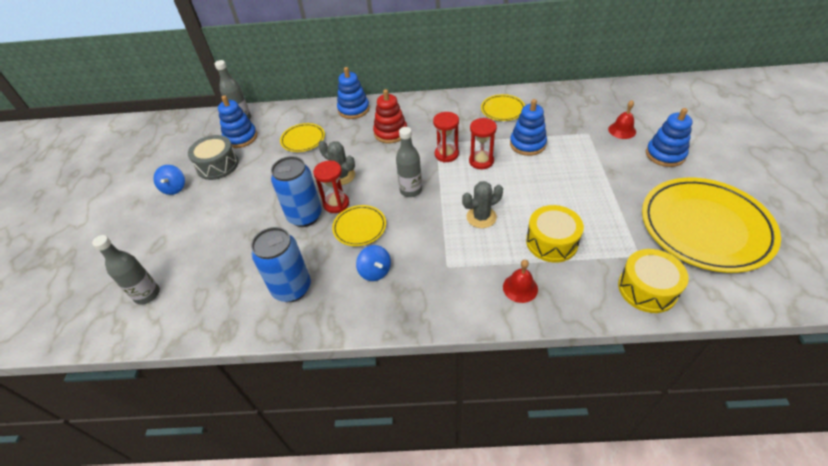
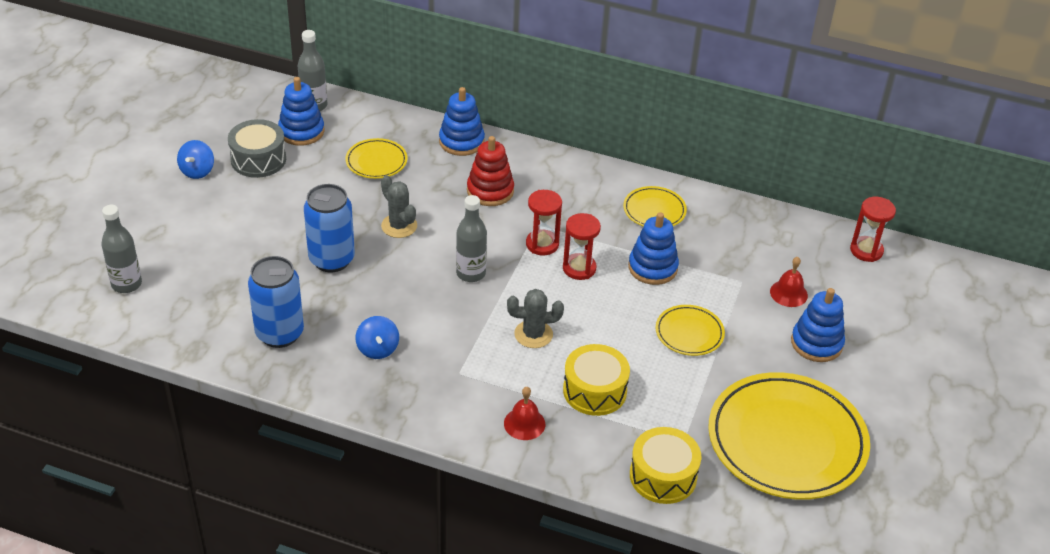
camera: 15 degrees right, 5 degrees down
(336, 204) = (375, 258): red hourglass -> red hourglass (866, 250)
(359, 227) = (387, 295): yellow plate -> yellow plate (689, 333)

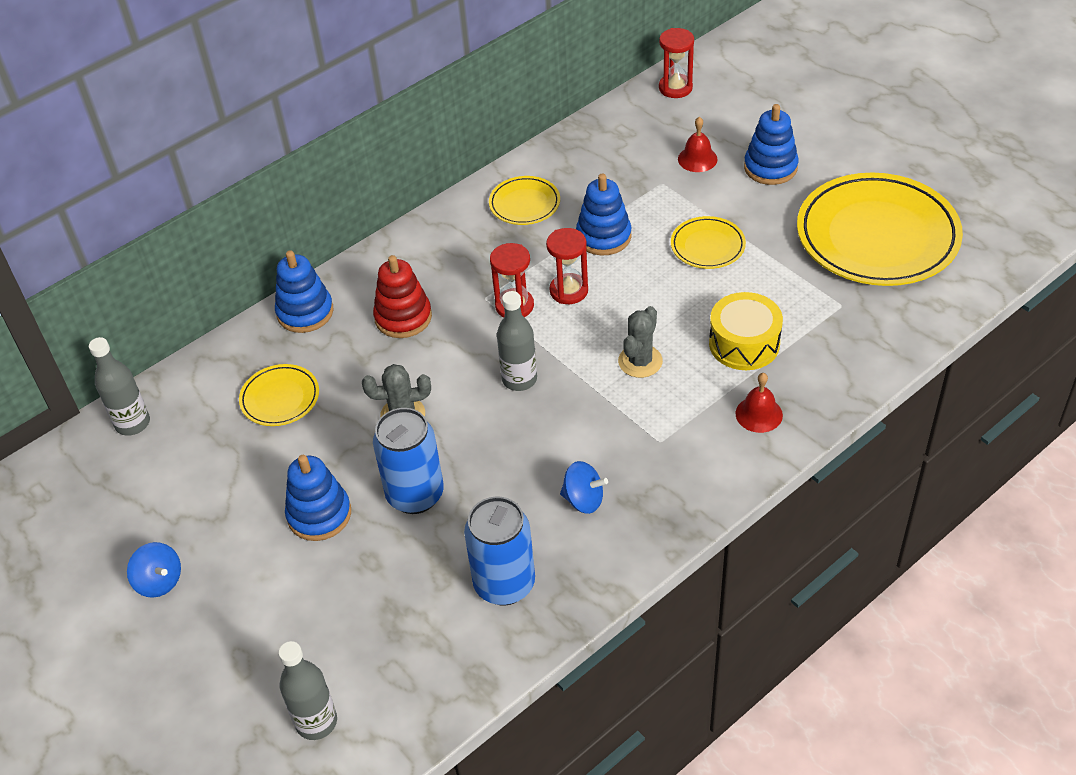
camera: 55 degrees left, 5 degrees up
(258, 159) = (187, 510): grey drum -> none
(301, 131) = (170, 451): blue stacking toy -> blue stacking toy (319, 514)
(663, 476) = (878, 336): yellow drum -> none

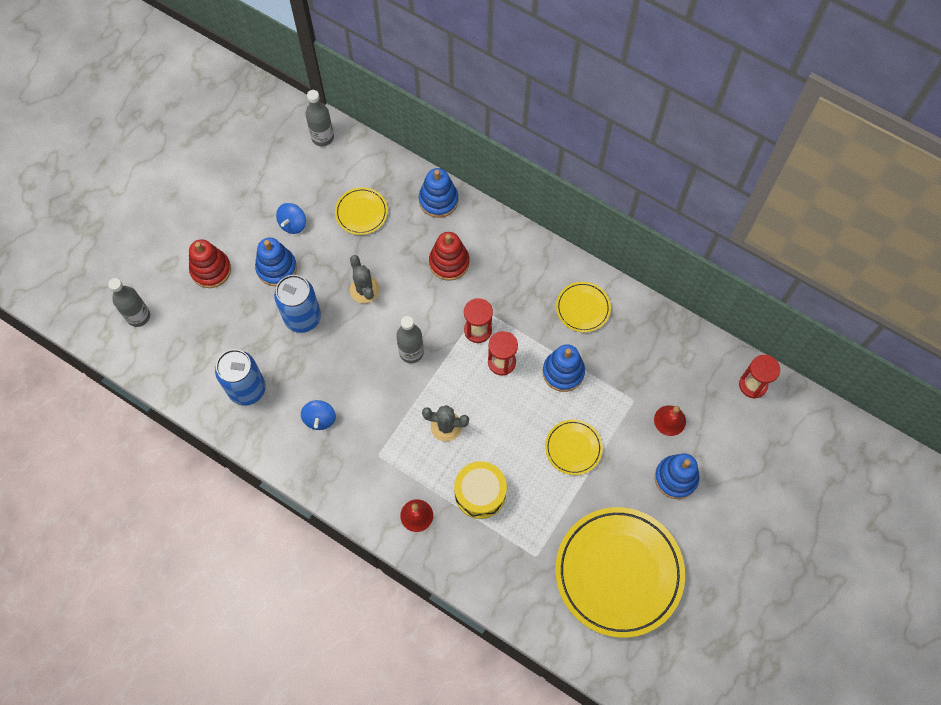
camera: 70 degrees right, 20 degrees up
(159, 581) = (213, 200): blue spinning top -> blue spinning top (293, 224)
(281, 603) = (211, 270): none -> red stacking toy

